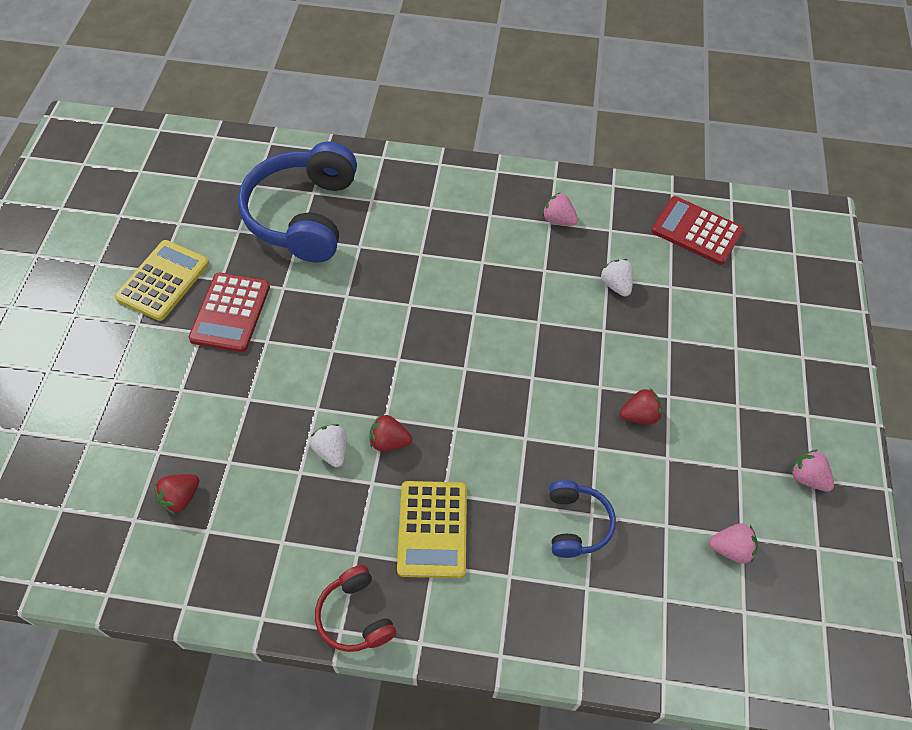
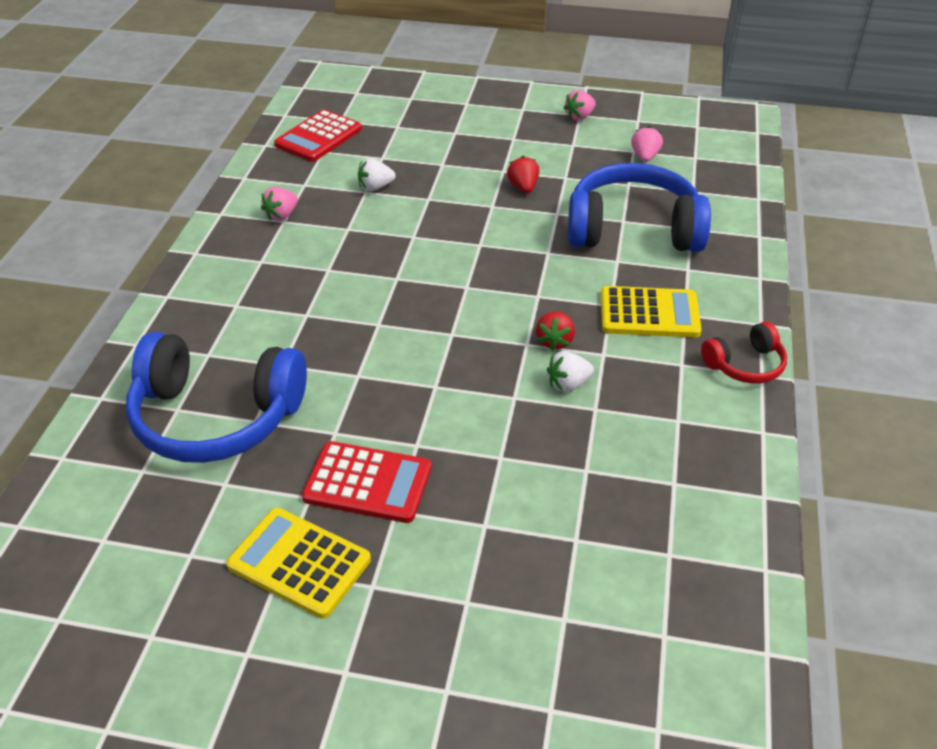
camera: 85 degrees left, 15 degrees down
(180, 498) = (636, 511): red strawberry -> none
(576, 524) = (633, 229): blue headphones -> blue headphones, size x2.04

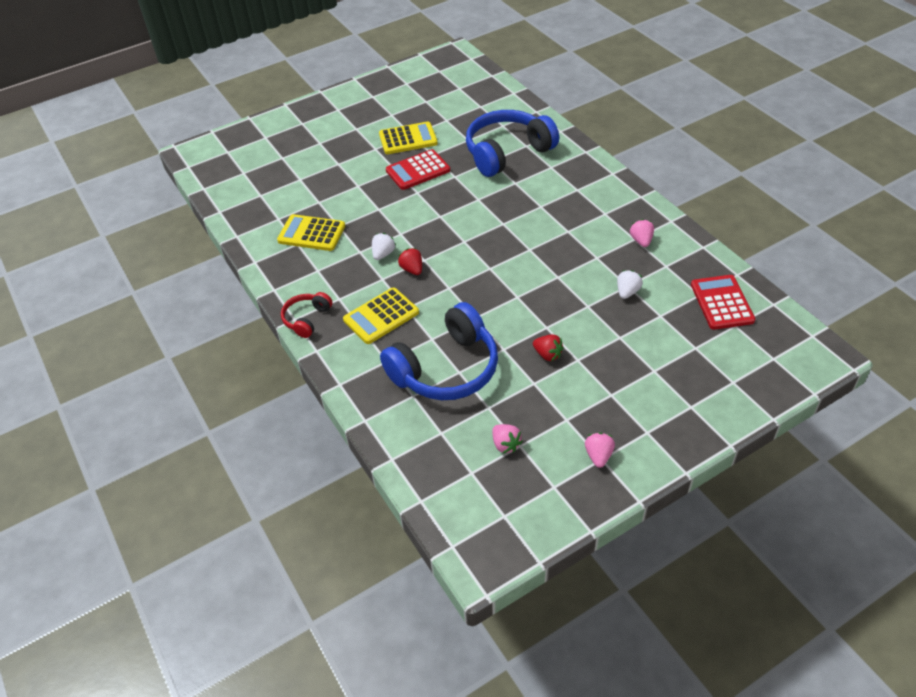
camera: 140 degrees right, 5 degrees up
(638, 485) = (311, 233): none -> yellow calculator

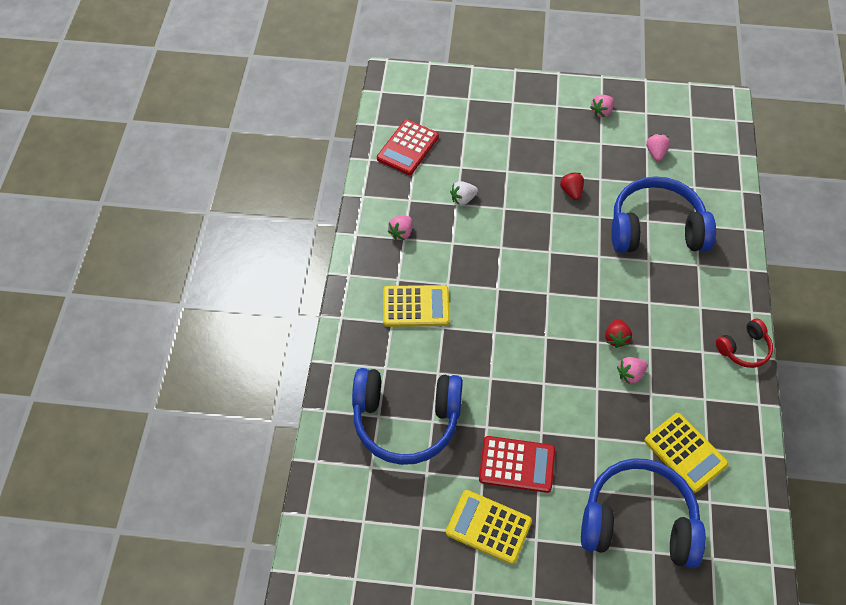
camera: 145 degrees left, 10 degrees up
(319, 186) = (638, 522): none -> blue headphones
(381, 316) = (676, 308): yellow calculator -> yellow calculator (416, 306)
(383, 254) = (630, 374): white strawberry -> pink strawberry

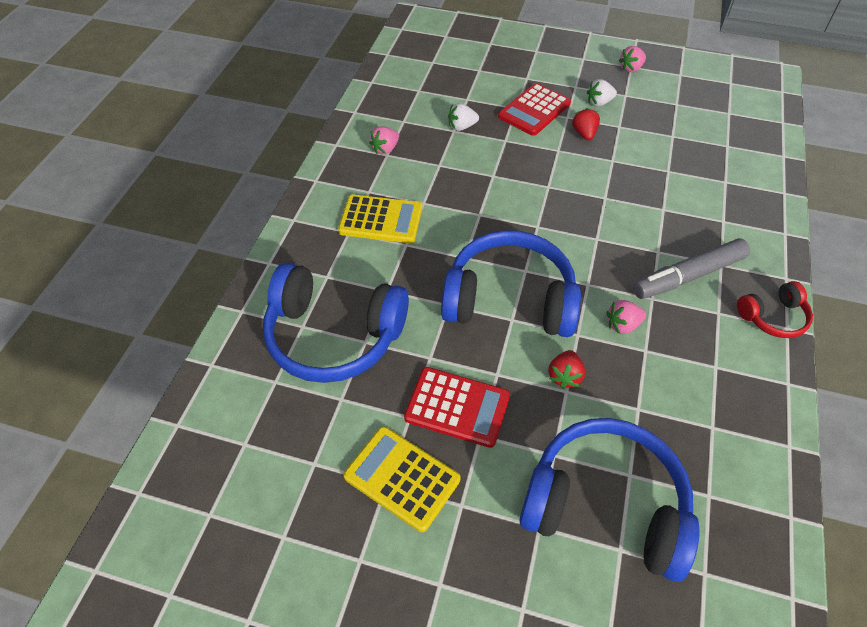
camera: 10 degrees right, 5 degrees down
(408, 148) = (415, 76): red calculator -> red calculator (534, 110)
(579, 155) = (599, 102): none -> white strawberry
(616, 338) = (611, 283): red strawberry -> red strawberry (564, 376)
(656, 153) = (686, 110): pink strawberry -> none
(656, 229) = (676, 180): blue headphones -> blue headphones (509, 299)
(675, 322) = (688, 276): none -> grey marker
(685, 452) = (682, 427): yellow calculator -> none

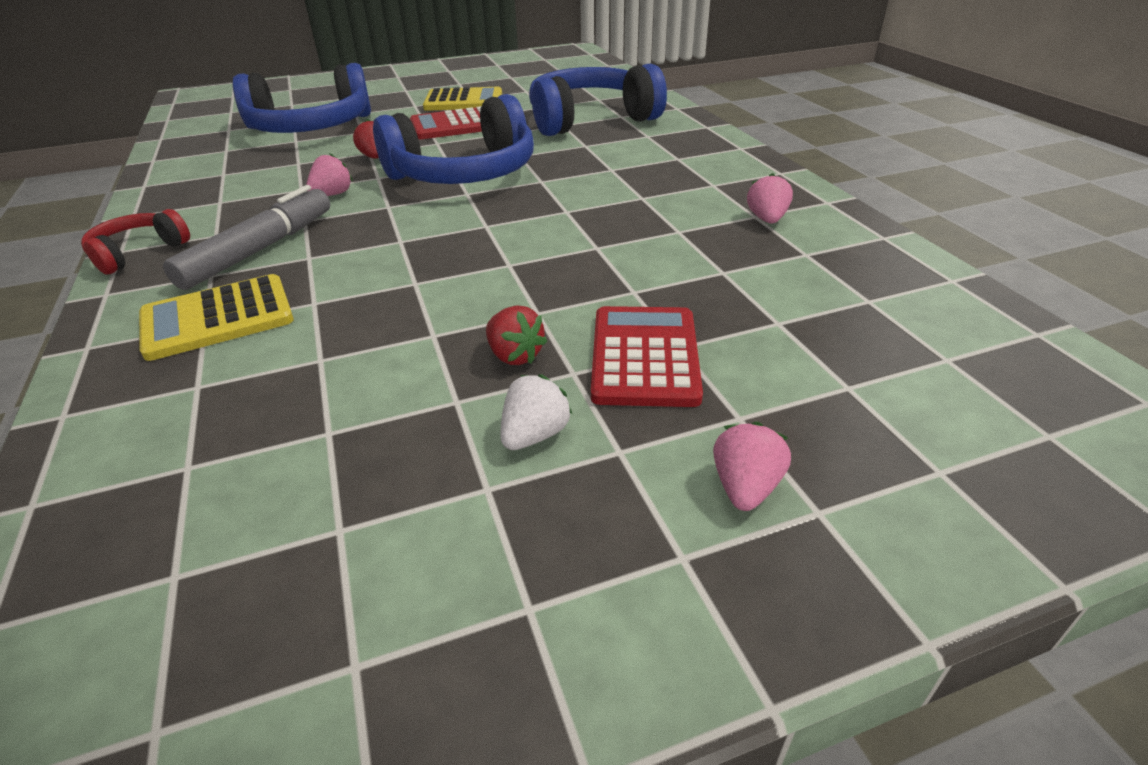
camera: 145 degrees right, 15 degrees down
(381, 220) = (663, 173): yellow calculator -> yellow calculator (218, 318)
(461, 127) = (719, 280): white strawberry -> none
(631, 68) = (524, 597): pink strawberry -> pink strawberry (745, 487)

